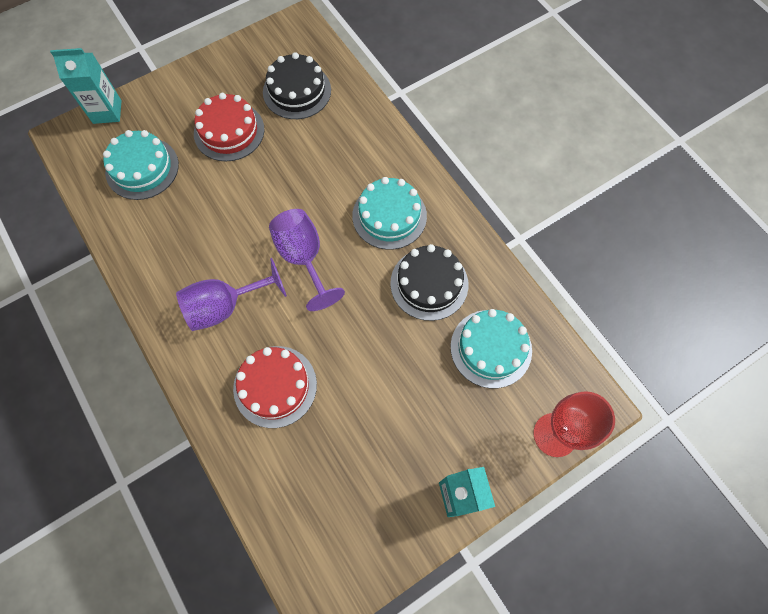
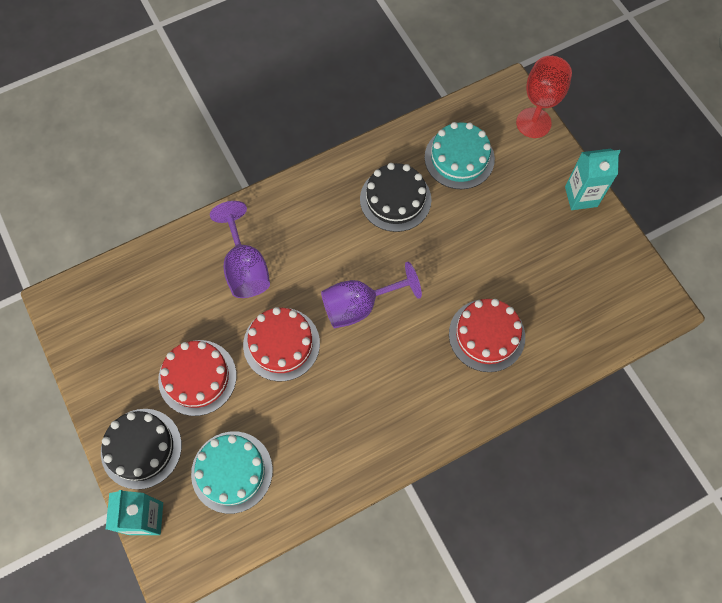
camera: 85 degrees left, 0 degrees up
(225, 306) = (405, 379): purple goblet -> purple goblet (245, 267)
(262, 193) = (281, 344): none -> red cake
(297, 91) = (155, 305): black cake -> black cake (141, 448)
(389, 216) = (321, 226): turquoise cake -> none

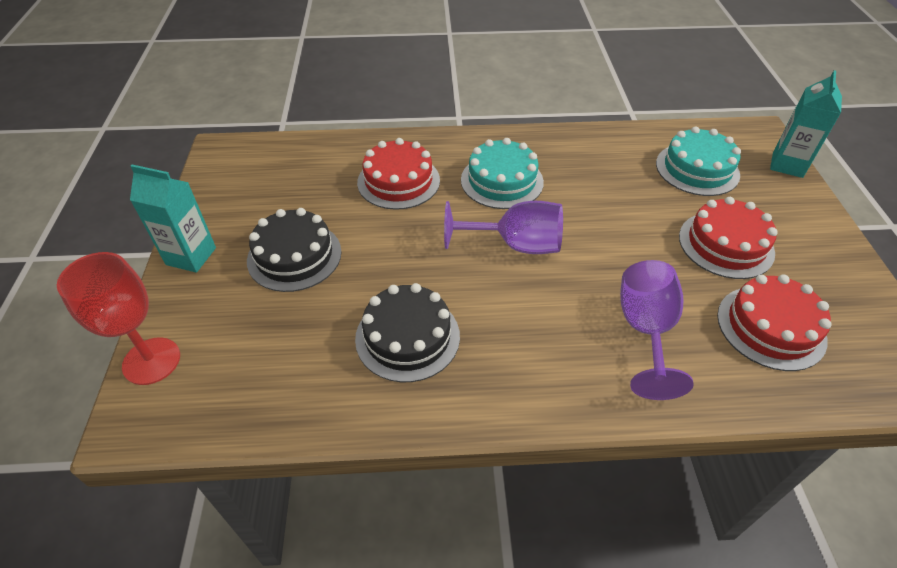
camera: 155 degrees left, 20 degrees down
(141, 448) = (794, 210): black cake -> black cake (294, 256)
(281, 344) = (619, 241): red cake -> red cake (771, 327)
(459, 158) = (287, 355): turquoise cake -> turquoise cake (502, 181)

